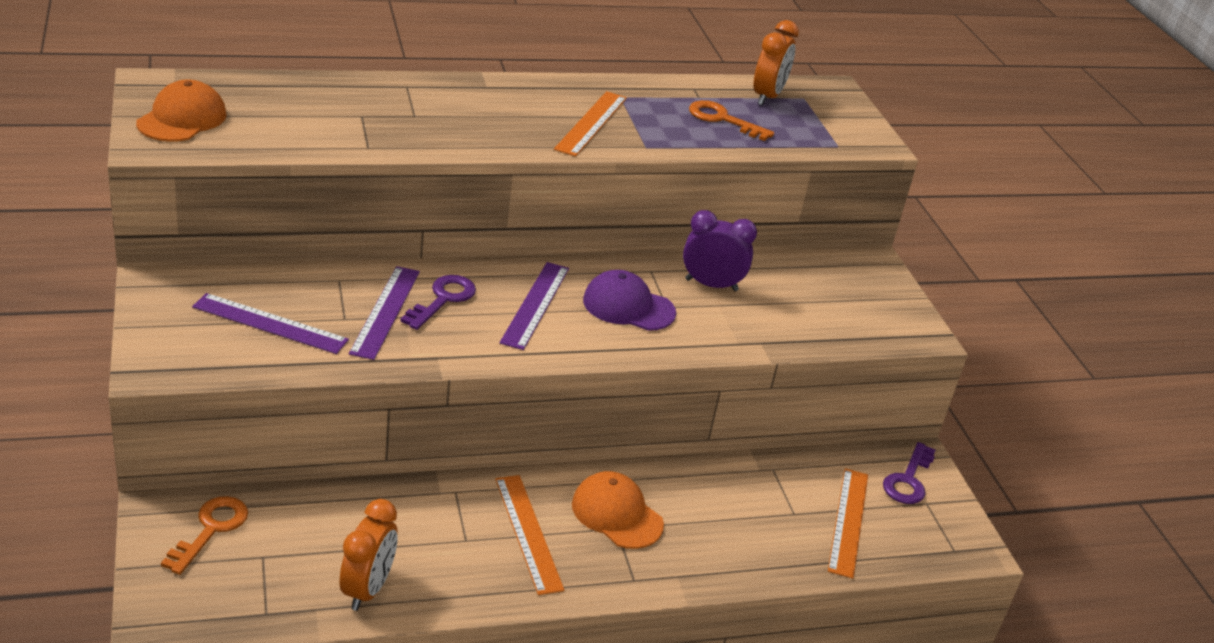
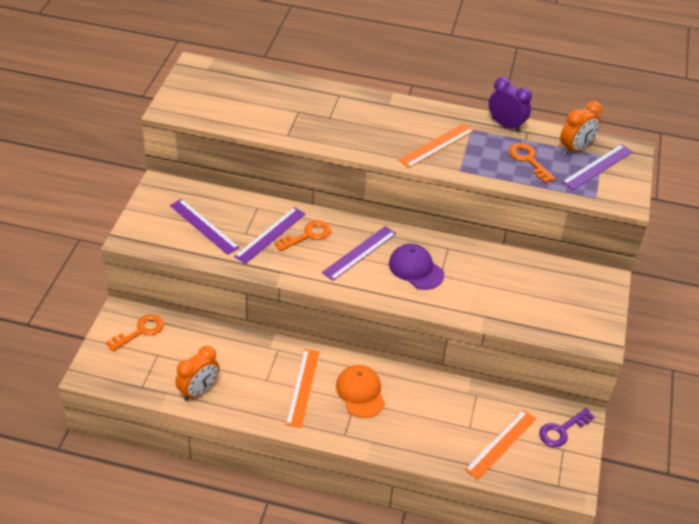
camera: 30 degrees right, 10 degrees up
(182, 119) = (196, 94): orange cap -> none
(442, 299) = (307, 235): purple key -> orange key
(711, 285) = (480, 268): purple clock -> purple clock (506, 125)
(810, 112) = (597, 167): none -> purple ruler

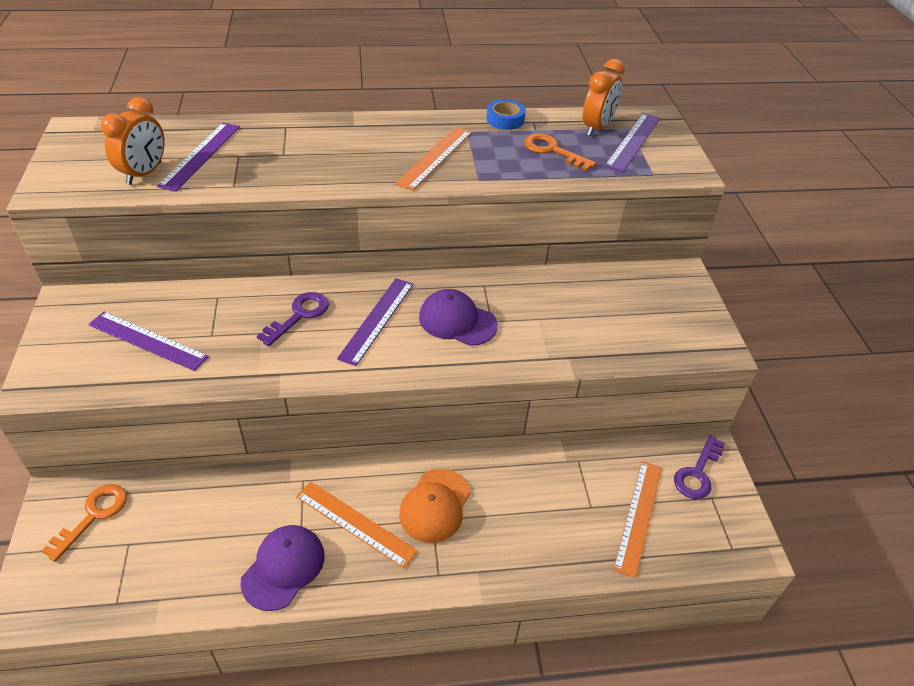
camera: 20 degrees left, 0 degrees up
(199, 391) = (207, 580): orange clock -> orange clock (144, 173)
(247, 399) = (283, 568): none -> purple cap
(270, 235) = (247, 328): purple ruler -> purple ruler (200, 155)
(302, 387) = (355, 523): orange ruler -> orange ruler turned 45 degrees counterclockwise
(307, 235) = (299, 315): orange key -> purple key
(360, 392) = (435, 505): orange cap -> orange cap turned 120 degrees counterclockwise
(506, 125) = (505, 119): purple clock -> blue tape

